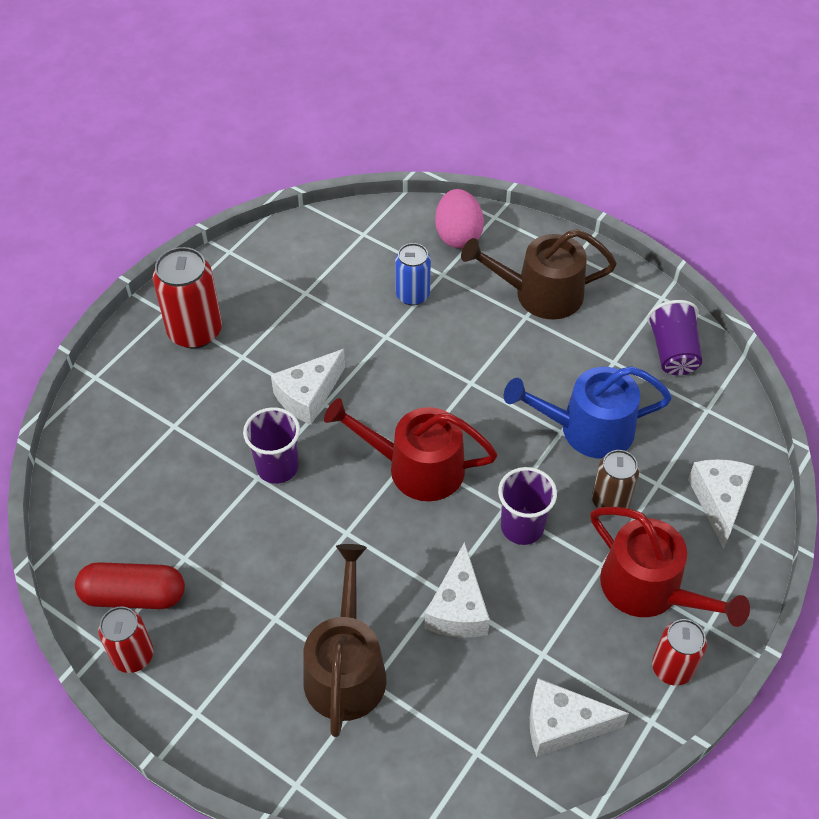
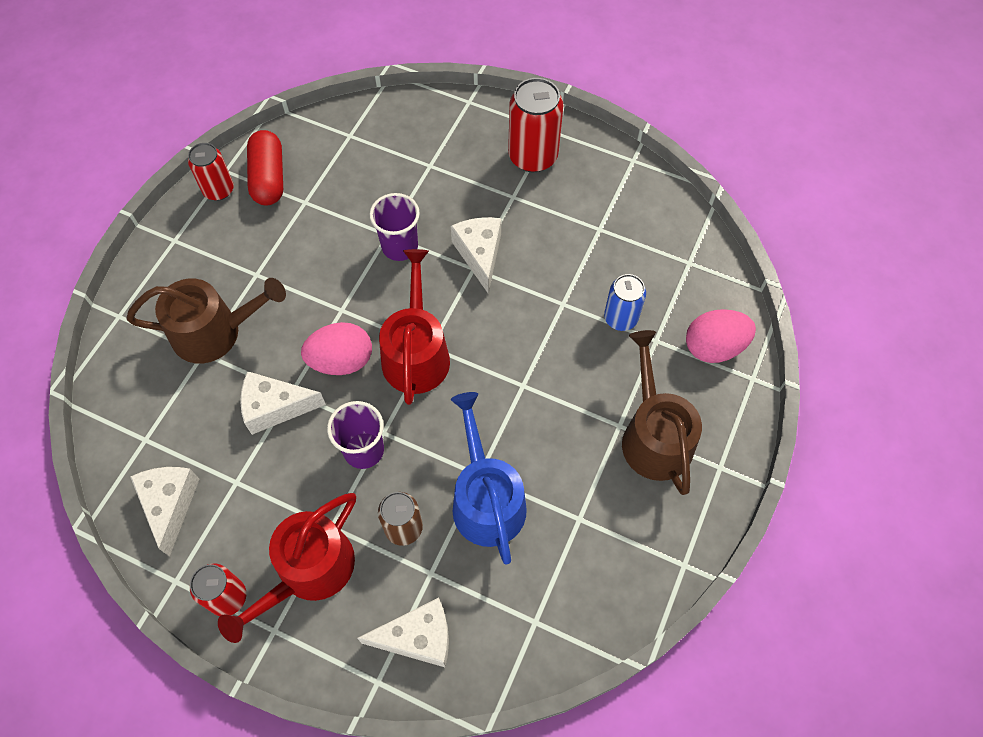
camera: 80 degrees right, 10 degrees up
(308, 396) = (480, 254): white cheese -> white cheese turned 45 degrees clockwise
(412, 538) = (341, 361): none -> pink egg
(673, 352) = (606, 580): purple cup -> none

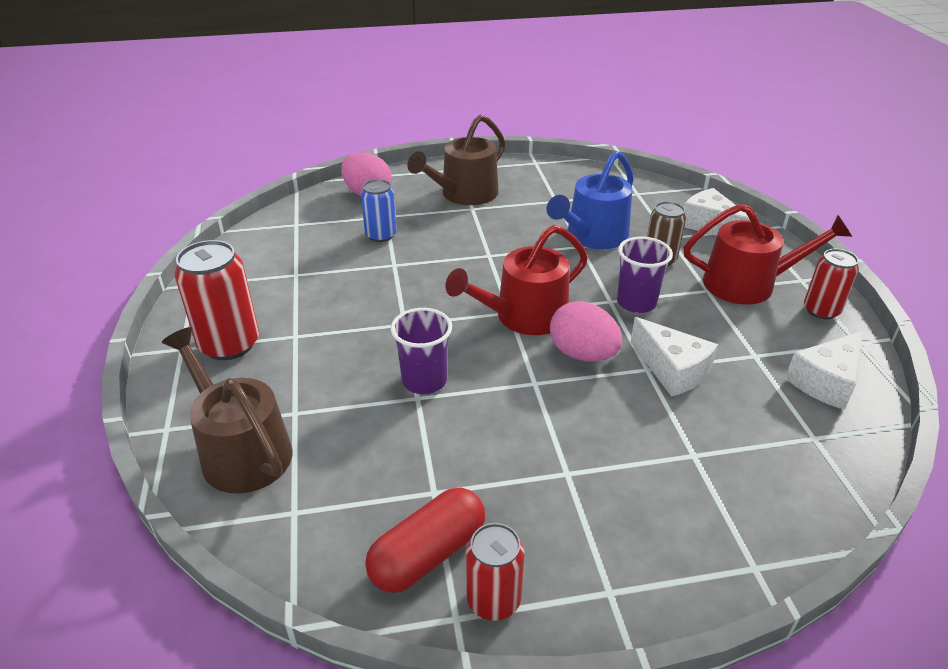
camera: 125 degrees left, 25 degrees down
(215, 332) = (664, 461): brown watering can -> brown watering can (241, 450)
(480, 254) = (385, 326): white cheese -> none

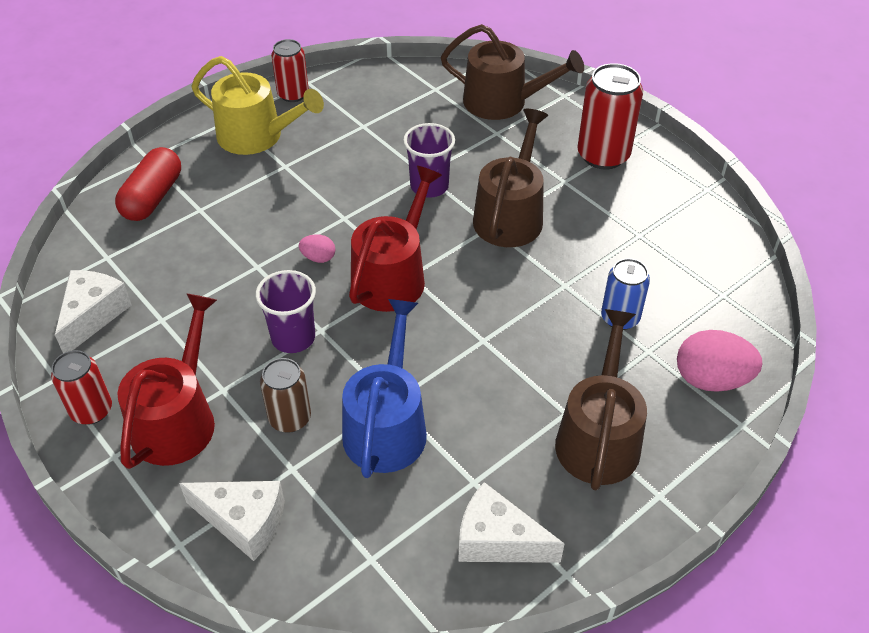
camera: 150 degrees right, 10 degrees up
(377, 325) = (510, 215): none -> brown watering can
(428, 554) = (342, 98): red capsule -> red capsule (152, 197)
(582, 354) = (318, 258): pink egg -> pink egg, size x0.51
(583, 538) = (257, 136): none -> yellow watering can
(672, 370) = (234, 273): white cheese -> white cheese (497, 540)
(748, 284) = (177, 419): red watering can -> red watering can turned 135 degrees clockwise

